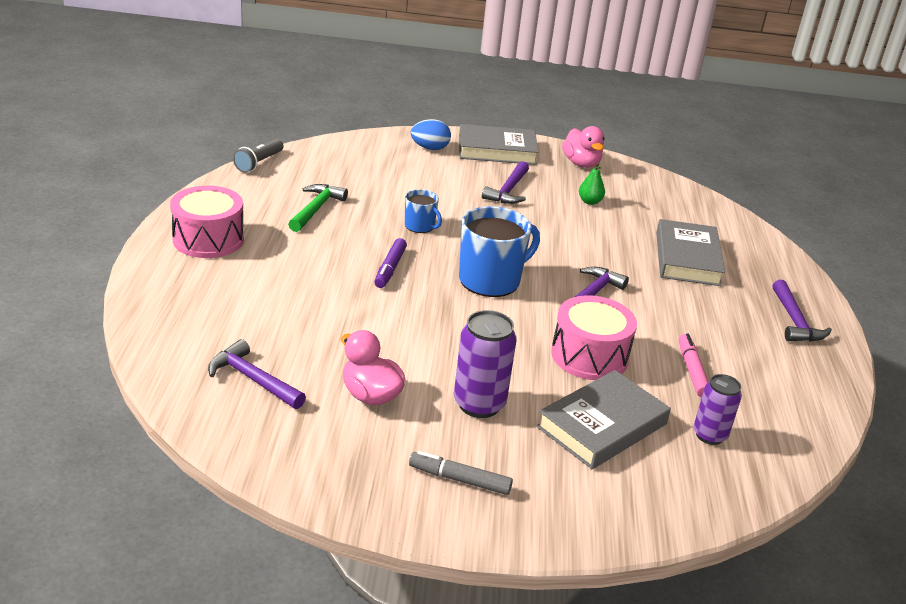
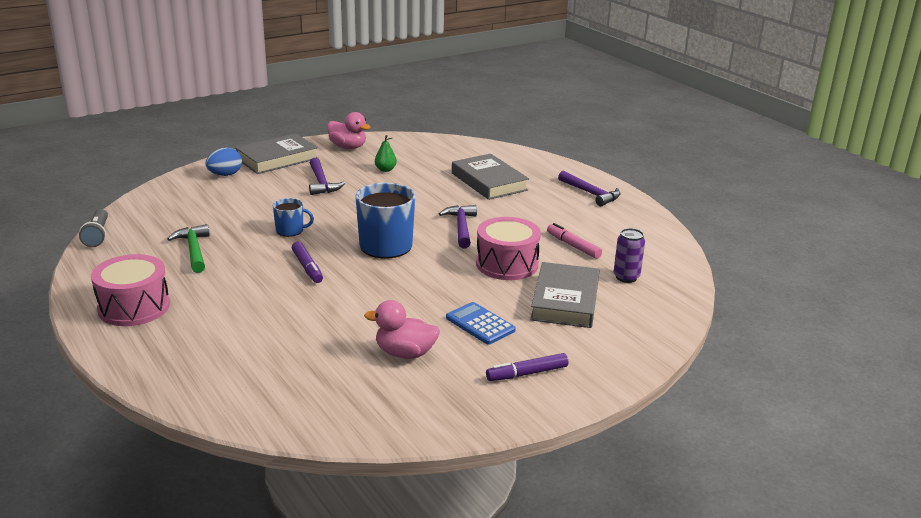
camera: 35 degrees left, 5 degrees down
(253, 379) = (309, 384): purple hammer -> none
(459, 479) = (527, 373): grey marker -> purple marker
(479, 404) = (480, 324): purple can -> blue calculator

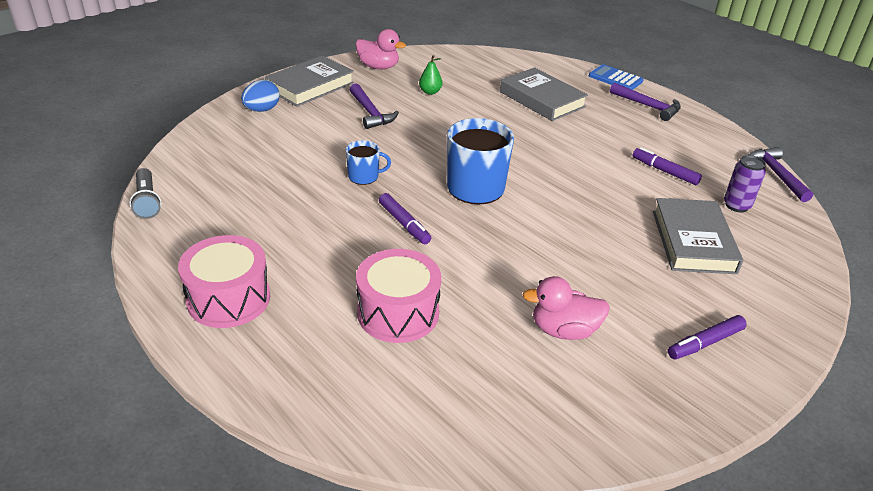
camera: 10 degrees left, 10 degrees up
(194, 250) = (267, 212): green hammer -> none
(461, 227) = (542, 157): purple hammer -> purple hammer (776, 174)
(480, 324) = (623, 281): blue calculator -> blue calculator (615, 79)
(507, 264) = (611, 200): pink drum -> pink drum (398, 313)
(573, 246) = (664, 171): pink marker -> purple marker

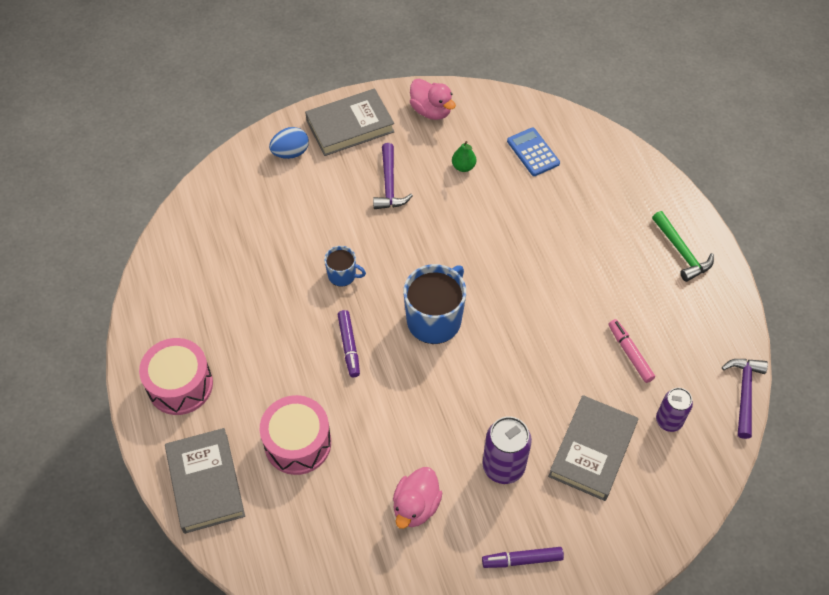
camera: 25 degrees right, 20 degrees up
(147, 201) = (154, 253): grey flashlight -> none
(542, 99) = (573, 209): grey book -> grey book (206, 483)
(563, 330) = (416, 506): pink duck -> pink duck turned 90 degrees counterclockwise
(615, 79) = (676, 196): blue calculator -> blue calculator (533, 152)
(624, 274) = (503, 466): none -> purple can
(648, 106) = (681, 252): purple hammer -> green hammer
(664, 171) = (630, 353): purple marker -> pink marker

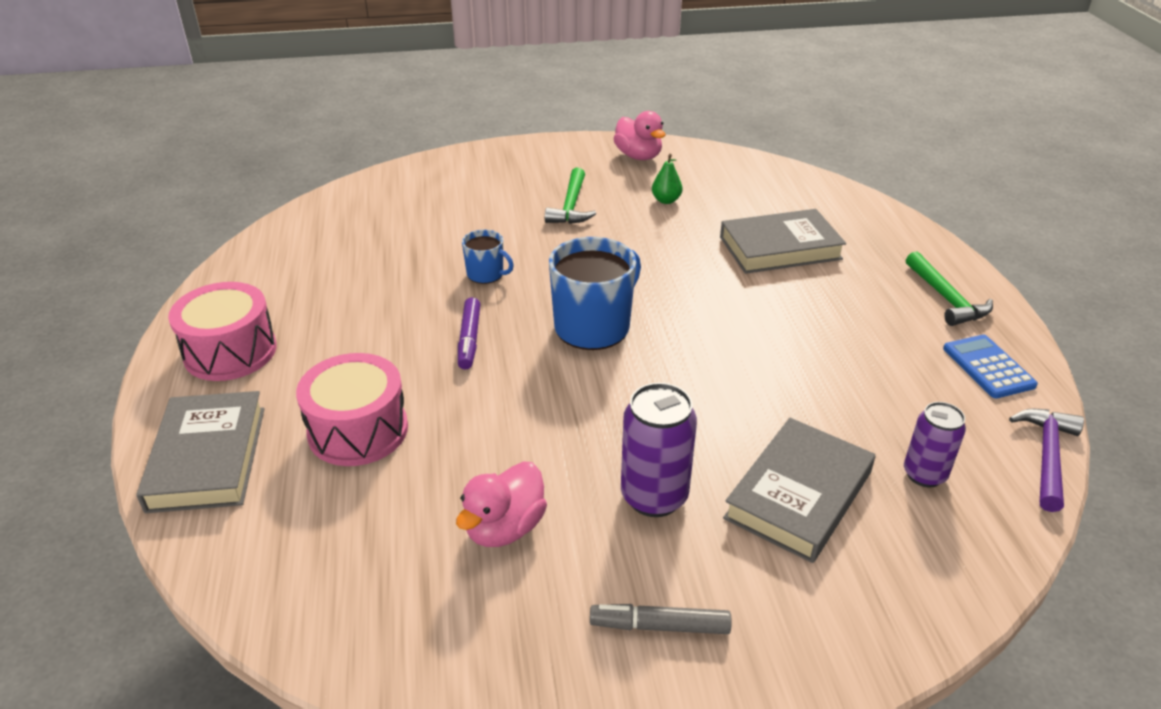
camera: 10 degrees right, 20 degrees down
(290, 153) = (463, 172): blue egg -> none
(350, 126) = (540, 159): grey book -> grey book (780, 248)
(389, 184) = (571, 206): purple hammer -> green hammer
(522, 560) = (659, 626): purple marker -> grey marker
(533, 152) = (755, 197): blue calculator -> blue calculator (988, 367)
(630, 353) = (866, 391): pink marker -> none

